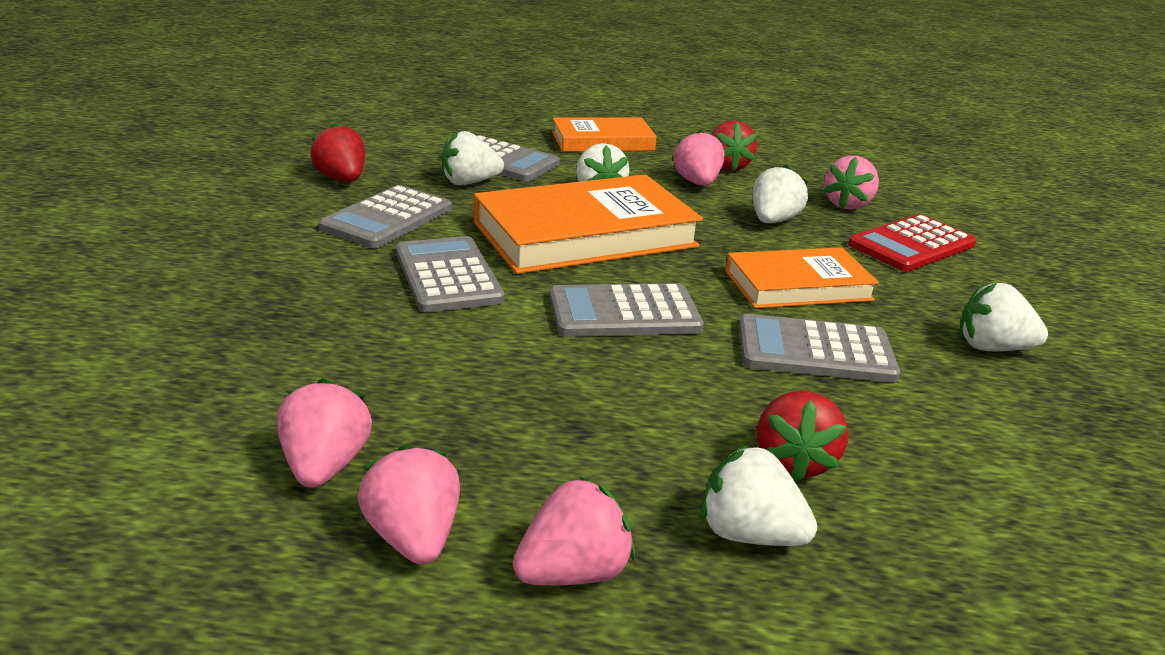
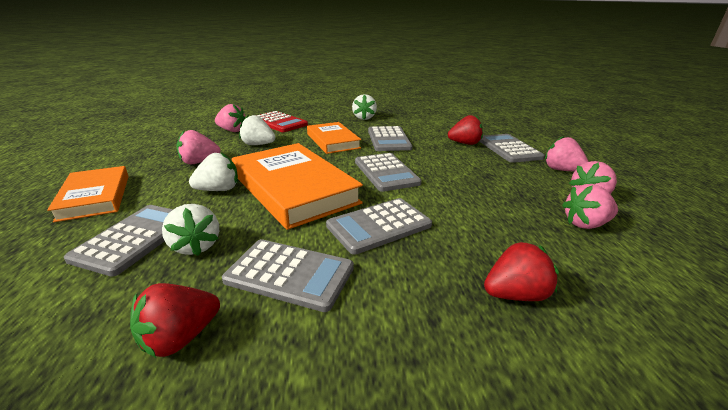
camera: 100 degrees left, 0 degrees up
(727, 166) = (168, 155): red strawberry -> red strawberry (515, 294)
(749, 534) = (508, 149): white strawberry -> grey calculator

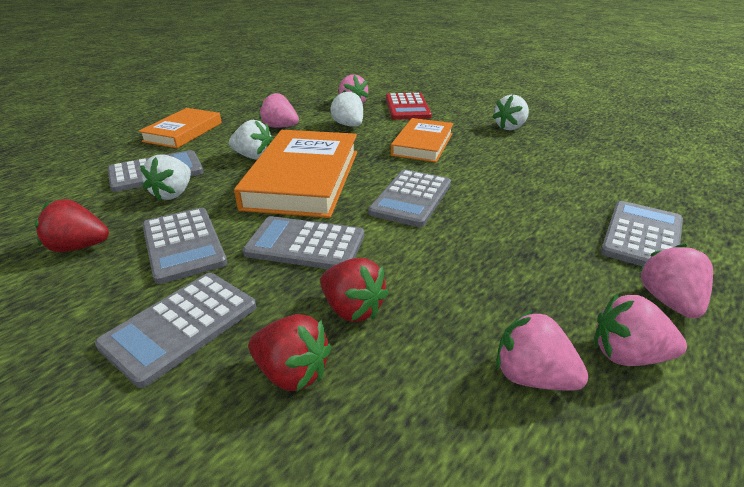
camera: 45 degrees right, 5 degrees up
(389, 139) = (488, 163): grey calculator -> grey calculator (181, 326)
(464, 143) = (584, 203): red strawberry -> red strawberry (352, 309)

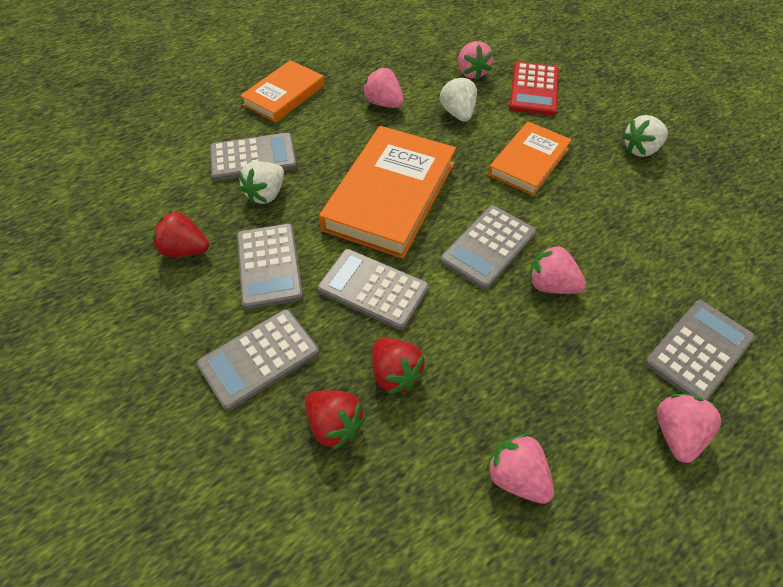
camera: 15 degrees right, 20 degrees up
(253, 156) = (348, 150): white strawberry -> none
(627, 355) = (606, 478): pink strawberry -> pink strawberry (551, 285)

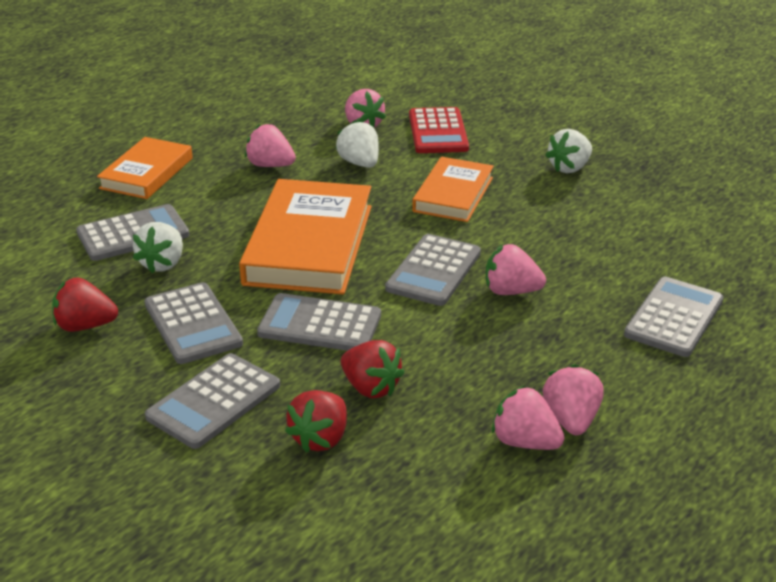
camera: 15 degrees left, 20 degrees down
(335, 425) = (320, 438): red strawberry -> red strawberry turned 90 degrees clockwise
(676, 433) = (670, 382): pink strawberry -> pink strawberry (571, 419)

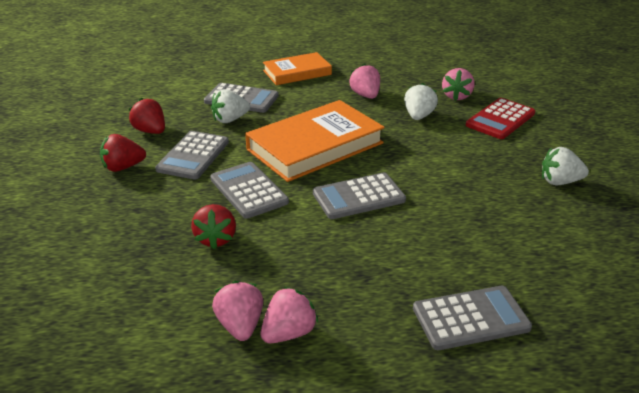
camera: 45 degrees right, 0 degrees up
(214, 401) = (138, 198): grey calculator -> none
(320, 438) = (149, 248): red strawberry -> red strawberry (123, 167)
(453, 194) = (447, 160): orange book -> none
(511, 291) = (385, 235): pink strawberry -> none

